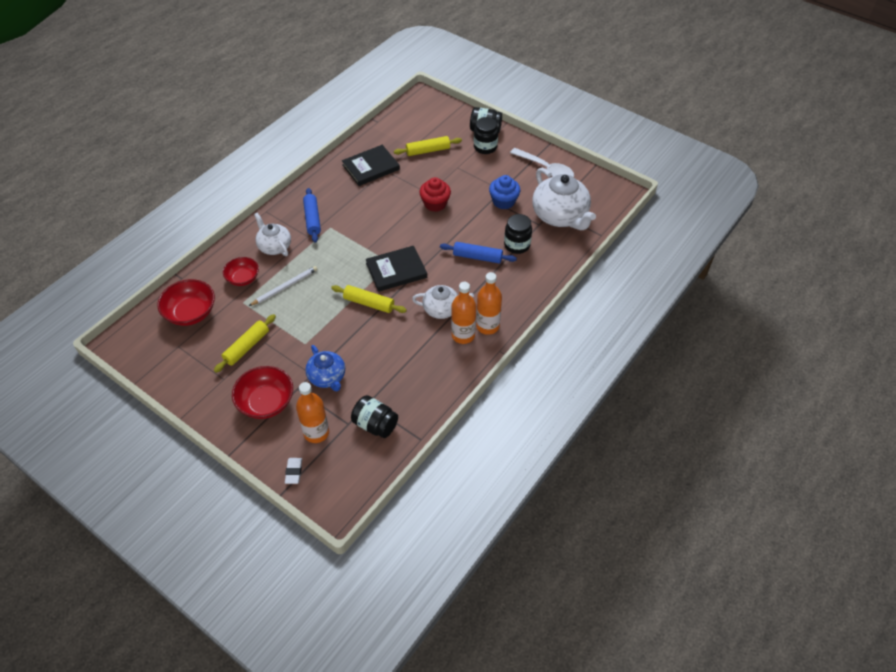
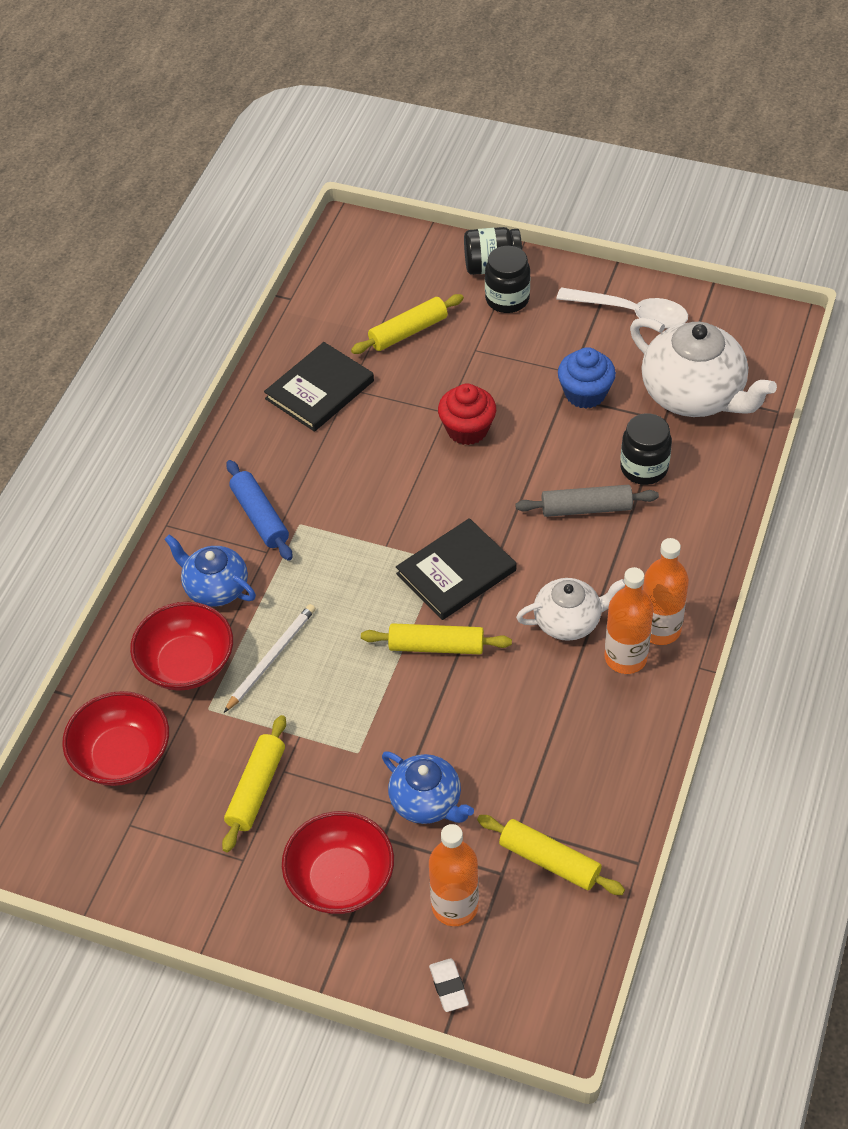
camera: 15 degrees left, 0 degrees up
(243, 278) = (186, 664): red bowl -> red bowl, size x1.51
(274, 246) = (215, 588): white teapot -> blue teapot
(375, 425) = (549, 861): black jar -> yellow rolling pin
(477, 257) = (586, 508): blue rolling pin -> grey rolling pin

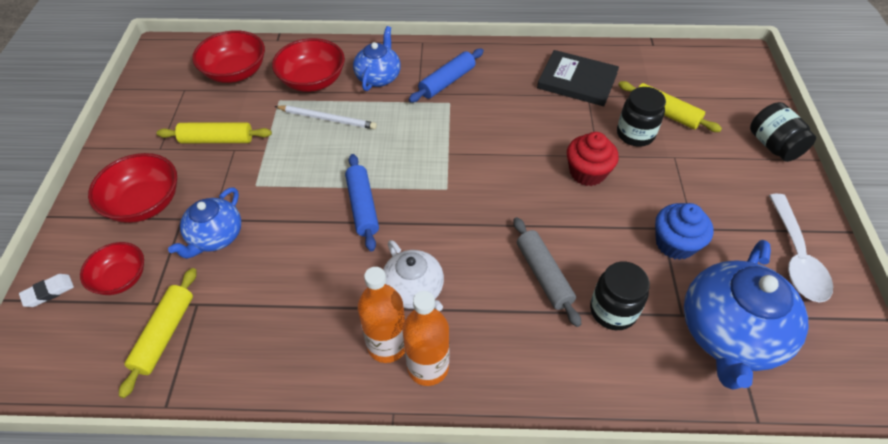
camera: 70 degrees right, 0 degrees up
(436, 646) = (362, 206): yellow rolling pin -> blue rolling pin
(455, 906) = (121, 278): orange bottle -> red bowl
(456, 572) = (439, 201): black book -> none
(507, 299) = (744, 164): black jar -> black jar (635, 134)
(694, 395) = (729, 334): white teapot -> blue teapot

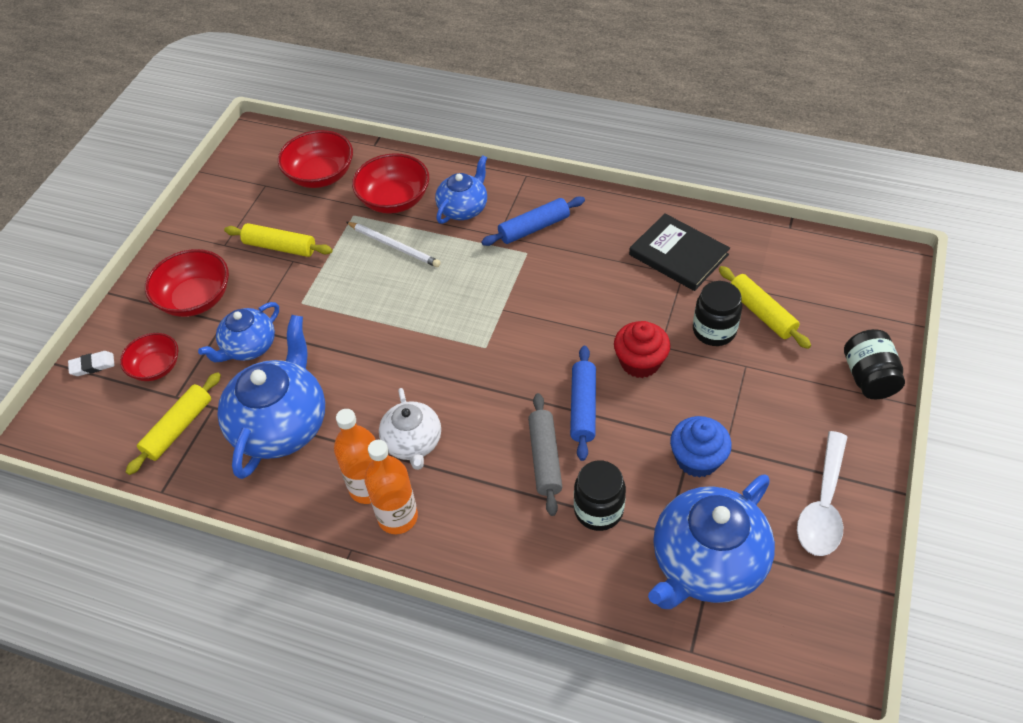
camera: 20 degrees right, 0 degrees up
(275, 305) = (281, 425): none -> blue teapot
(362, 206) = (395, 347): blue rolling pin -> blue rolling pin (583, 407)

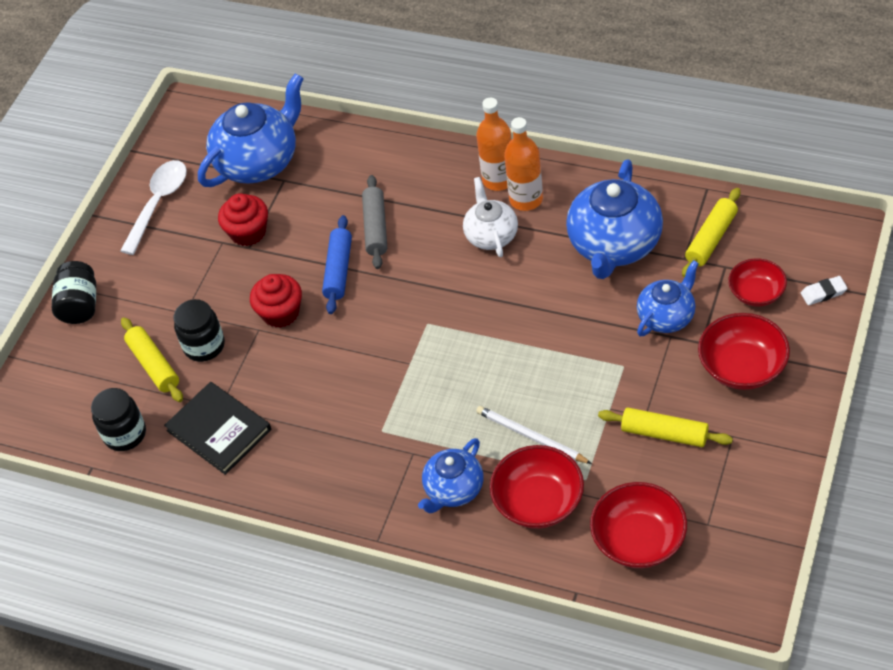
camera: 175 degrees left, 0 degrees up
(534, 228) = (372, 463): blue rolling pin -> none
(598, 510) = (335, 192): black jar -> black jar (125, 434)
(697, 459) = (248, 232): blue cupcake -> red cupcake

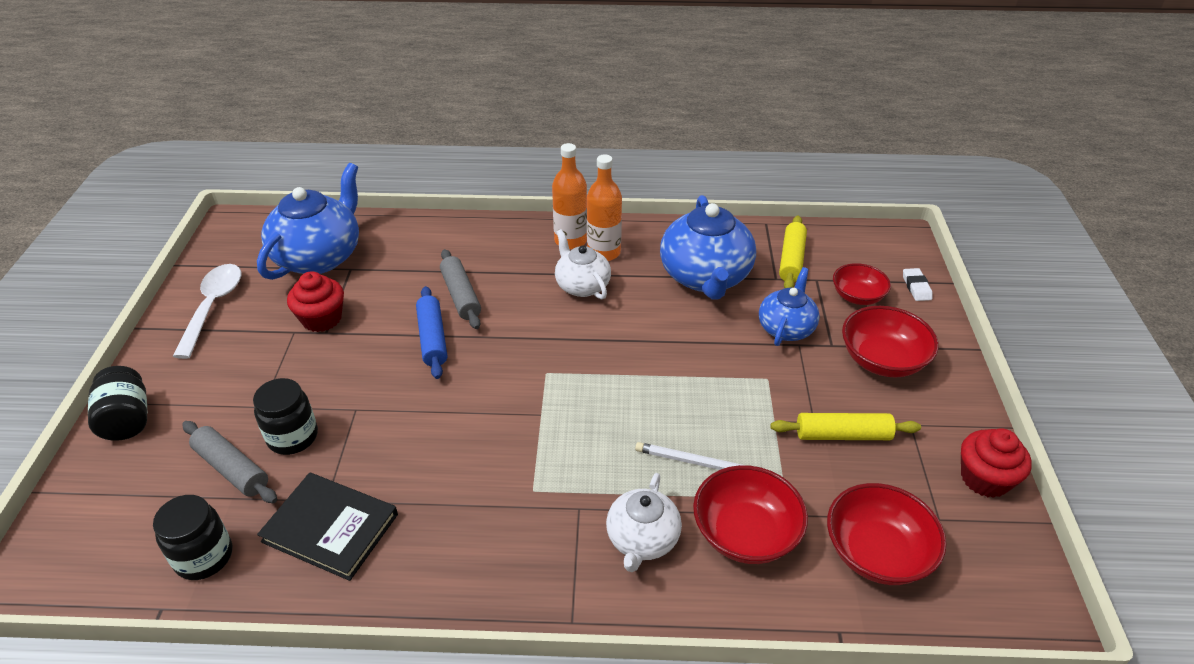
camera: 25 degrees left, 10 degrees down
(154, 365) = (232, 469): yellow rolling pin -> grey rolling pin
(281, 313) = (378, 388): red cupcake -> red cupcake (984, 478)
(453, 489) = (642, 540): blue teapot -> white teapot
(823, 293) = (916, 287): white eraser -> white eraser turned 60 degrees counterclockwise

